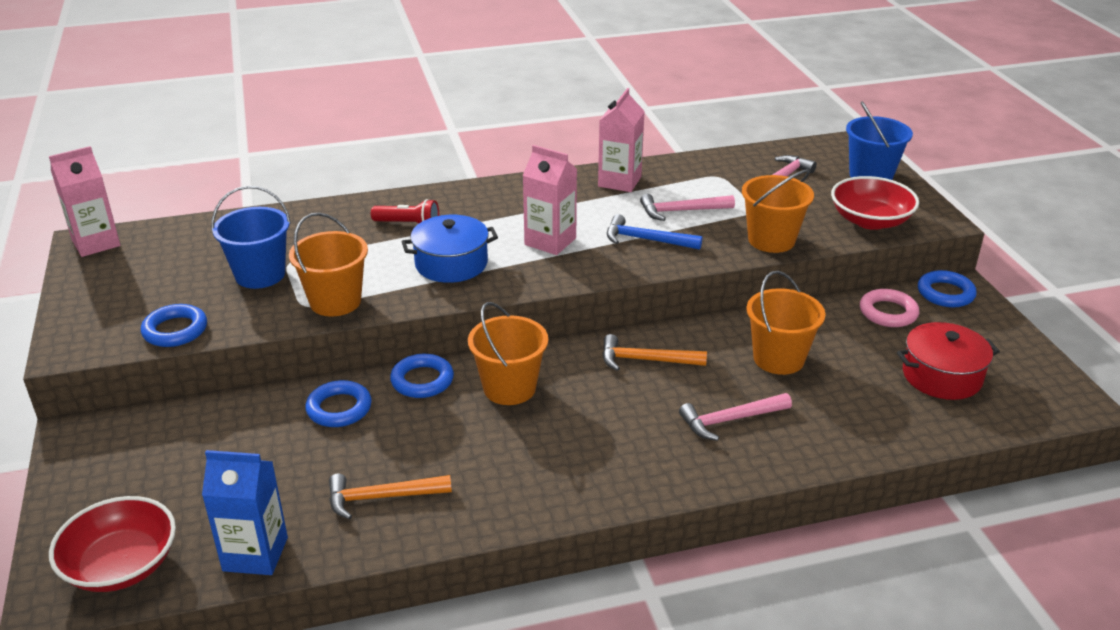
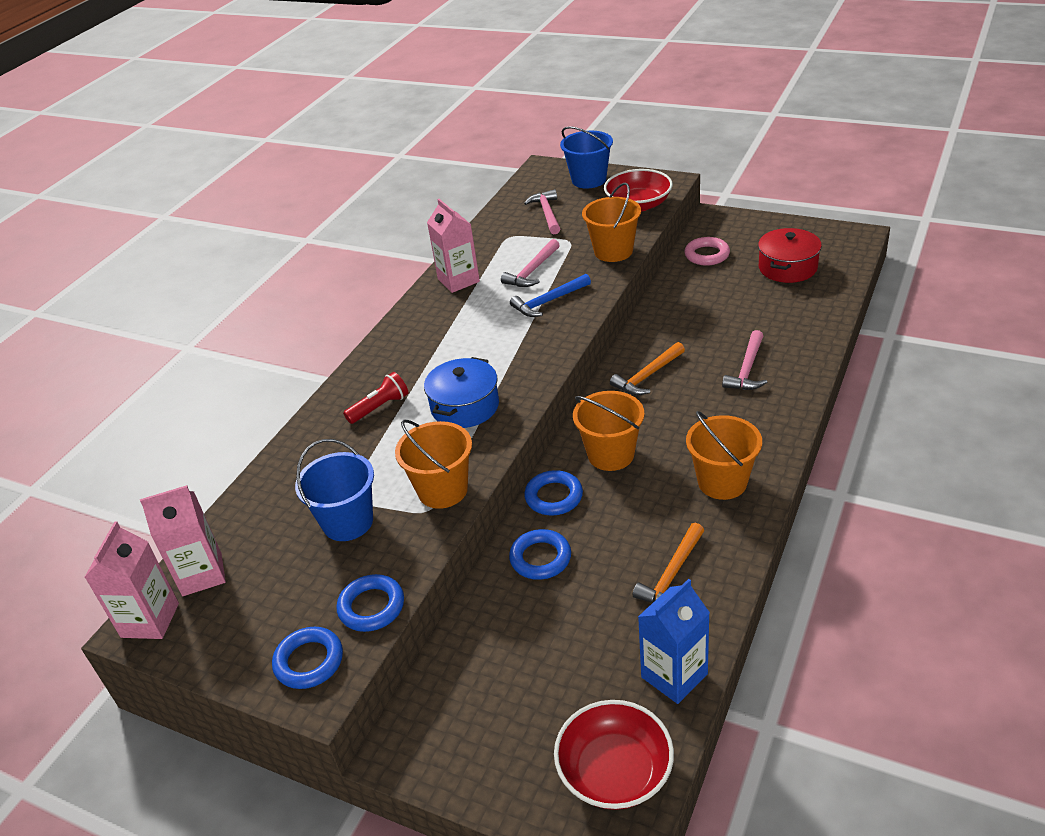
camera: 45 degrees left, 5 degrees up
(550, 241) = (496, 345): pink carton -> pink carton (202, 574)
(778, 359) = (706, 319): orange bucket -> orange bucket (722, 482)
(945, 293) = (712, 225): blue ring -> blue ring (309, 661)

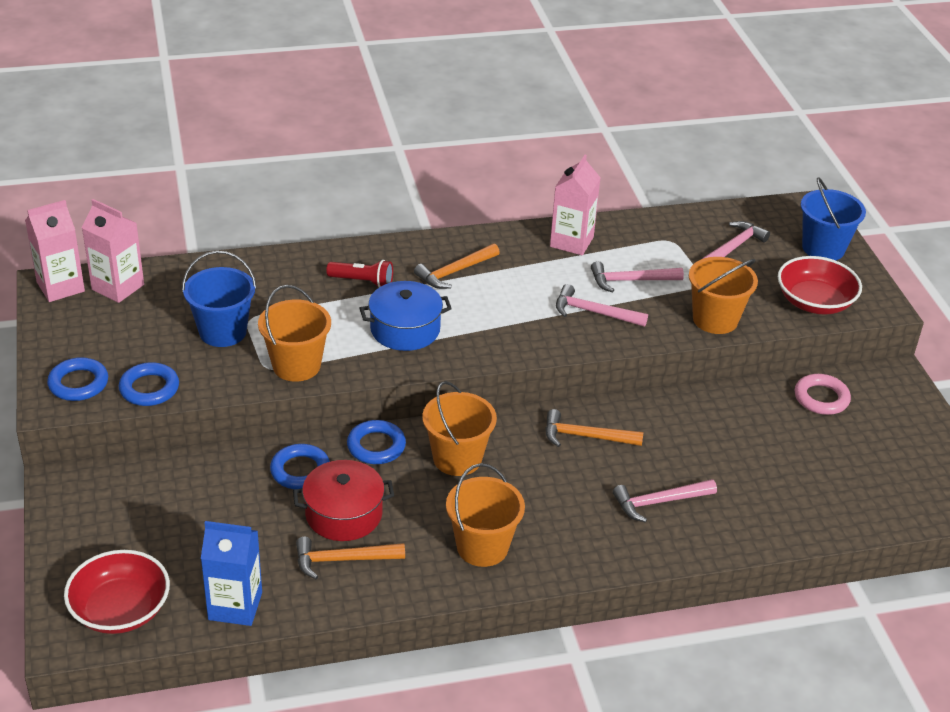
camera: 45 degrees right, 0 degrees up
(425, 352) = (455, 272): none -> orange hammer
(548, 301) = (594, 312): blue hammer -> pink hammer
(787, 267) = (861, 468): red pot -> red pot (344, 514)

